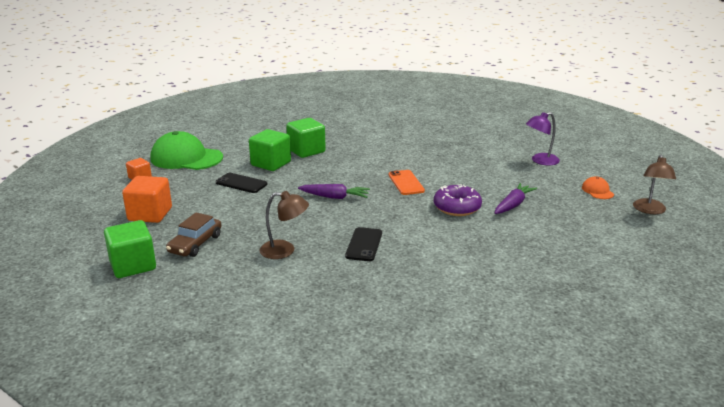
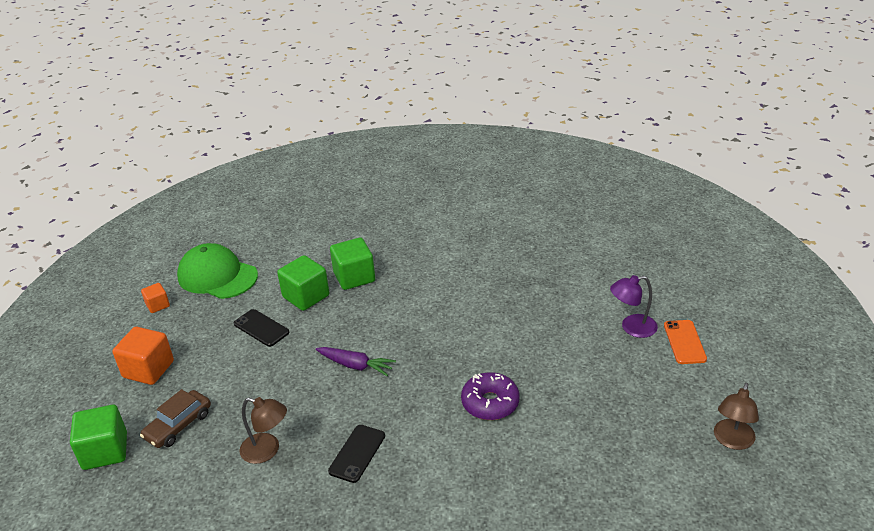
camera: 15 degrees right, 10 degrees up
(406, 183) = (448, 349): orange phone -> orange phone (684, 342)
(513, 205) = (561, 407): purple carrot -> none
(597, 191) = (680, 394): orange cap -> none

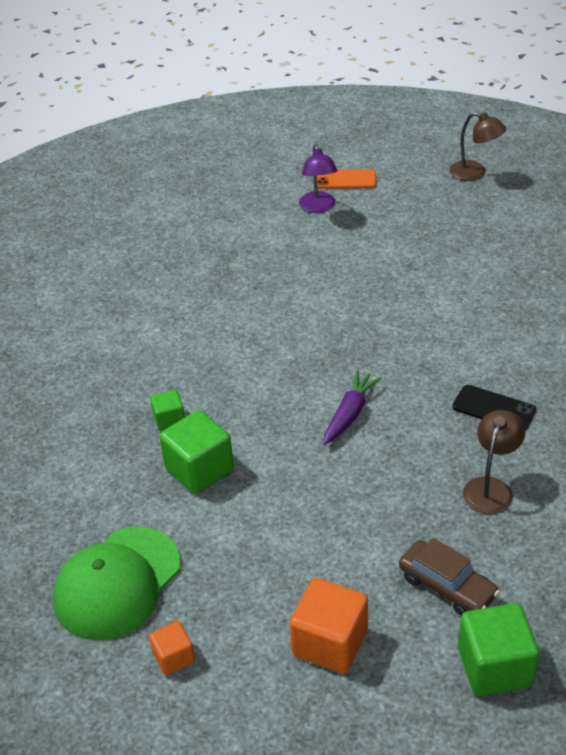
camera: 85 degrees left, 5 degrees up
(261, 328) = (259, 514): black phone -> none
(354, 277) = (169, 420): green cube -> green cube, size x0.56
(490, 403) = (421, 308): purple donut -> none

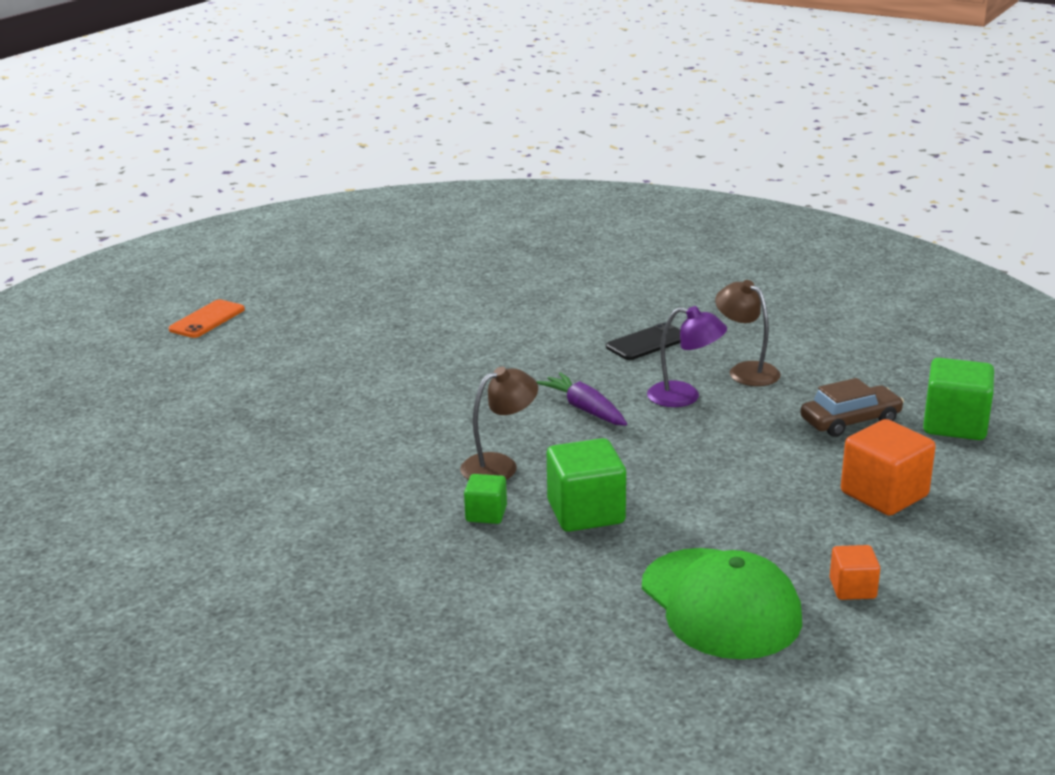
camera: 65 degrees left, 15 degrees down
(318, 207) = (232, 344): purple lamp -> purple lamp (684, 397)
(475, 173) = (300, 260): brown lamp -> brown lamp (499, 465)

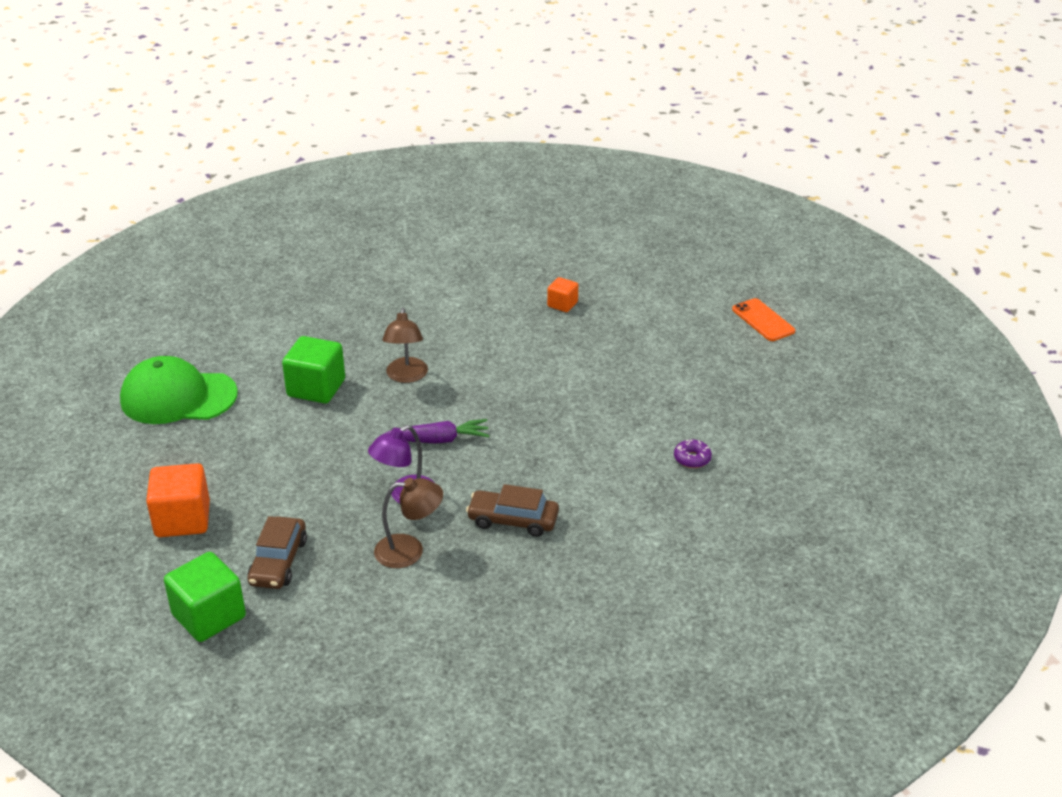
camera: 120 degrees right, 10 degrees up
(472, 299) = (692, 459): none -> purple donut
(486, 514) = (358, 352): green cube -> none
(647, 343) = (513, 520): black phone -> brown car
(852, 588) = (126, 450): orange cube -> orange cube (562, 304)

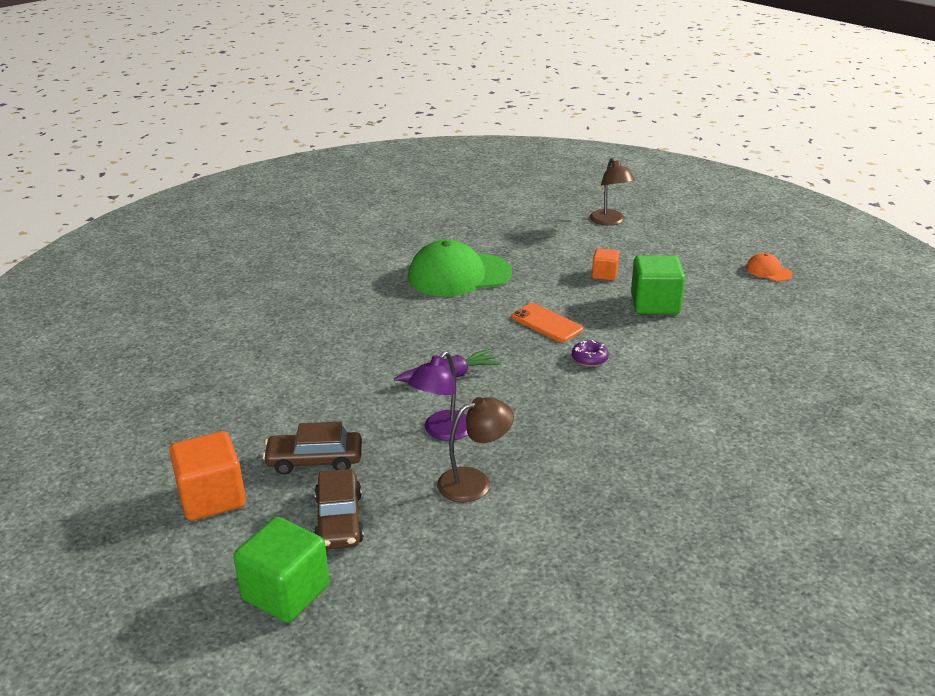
camera: 15 degrees left, 5 degrees down
(178, 397) = (158, 382): green cap -> green cap (459, 275)
(316, 388) = (301, 352): green cube -> green cube (655, 304)
(406, 376) = (387, 328): brown lamp -> brown lamp (610, 221)
(513, 520) = (563, 434): brown car -> brown car (314, 460)
(562, 304) = (501, 250): orange cube -> orange cube (604, 274)
(692, 459) = (697, 352): purple donut -> purple donut (589, 359)
(763, 320) = (684, 237): orange phone -> orange phone (546, 323)
(828, 377) = (768, 271): none -> orange cap

